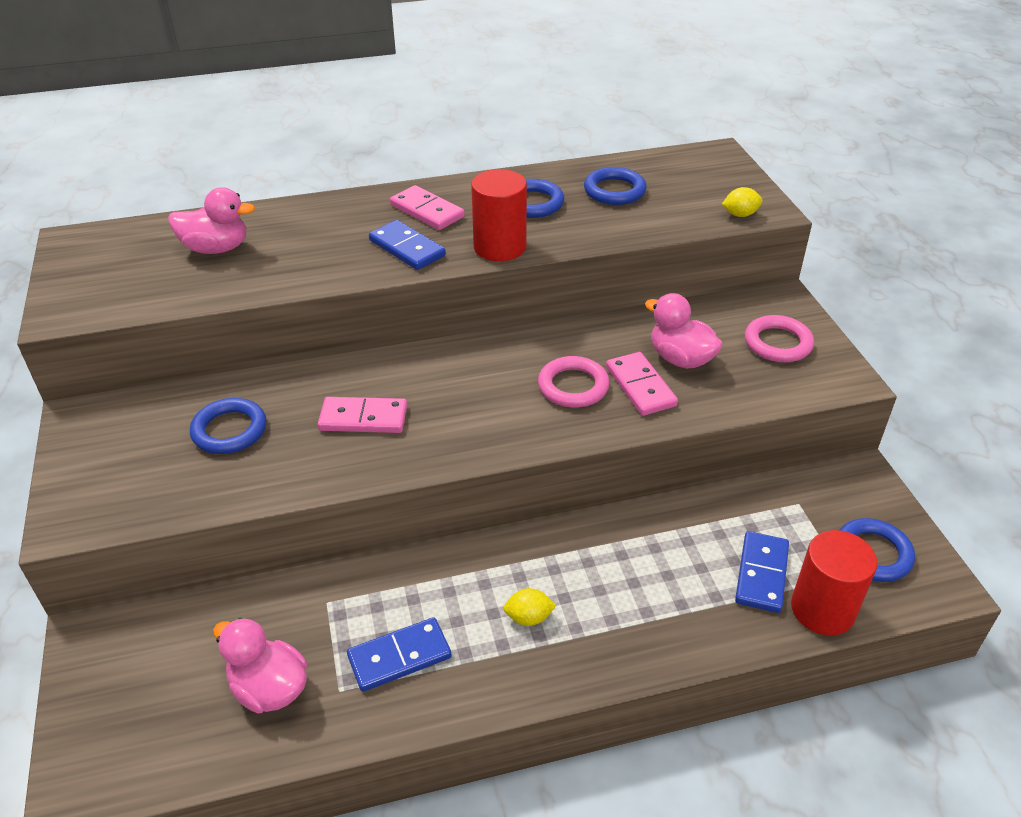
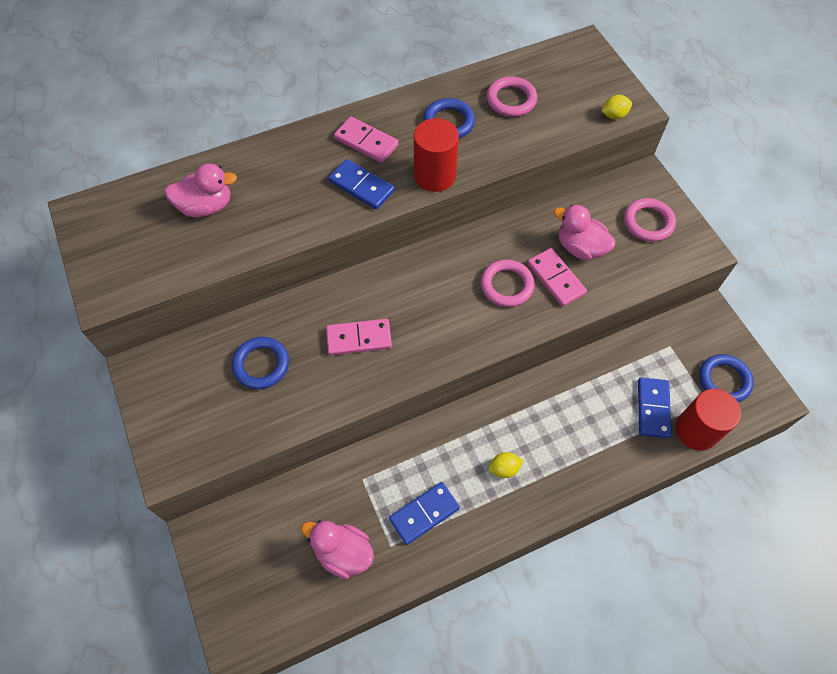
camera: 10 degrees left, 20 degrees up
(614, 191) = (511, 100): blue ring -> pink ring

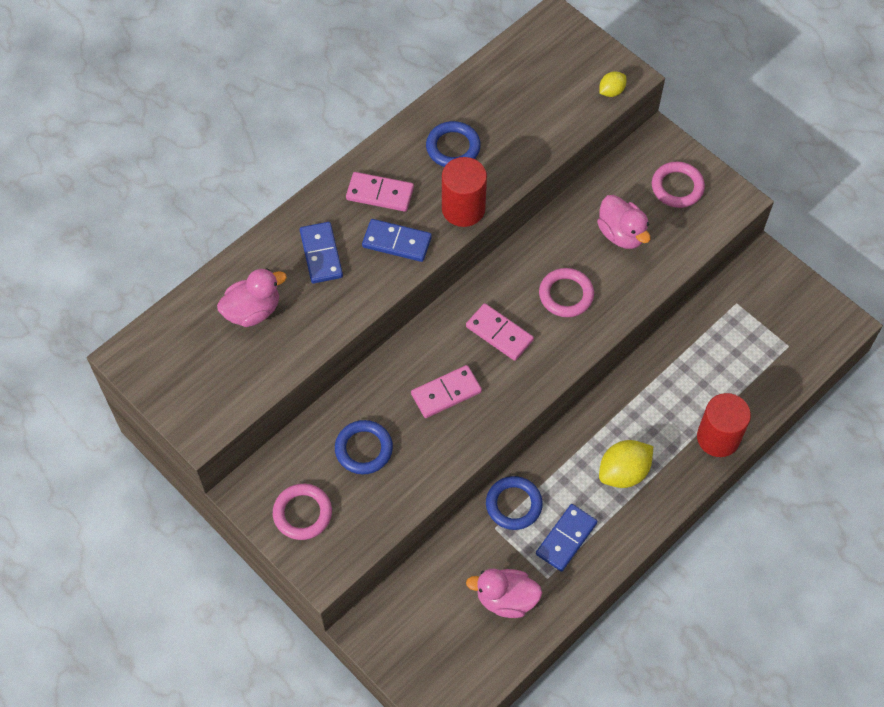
camera: 20 degrees left, 0 degrees up
(504, 468) = (623, 472): yellow lemon -> yellow lemon, size x1.80
(511, 100) = (504, 104): pink ring -> pink ring (302, 513)
(555, 279) = (610, 273): pink domino -> pink domino (499, 333)
(580, 247) = (621, 234): pink duck -> pink duck turned 135 degrees counterclockwise
(653, 408) = (740, 369): blue domino -> blue domino (321, 254)
(696, 430) = (786, 377): red cylinder -> red cylinder (718, 437)
(724, 380) = (797, 320): blue ring -> blue ring (513, 504)

